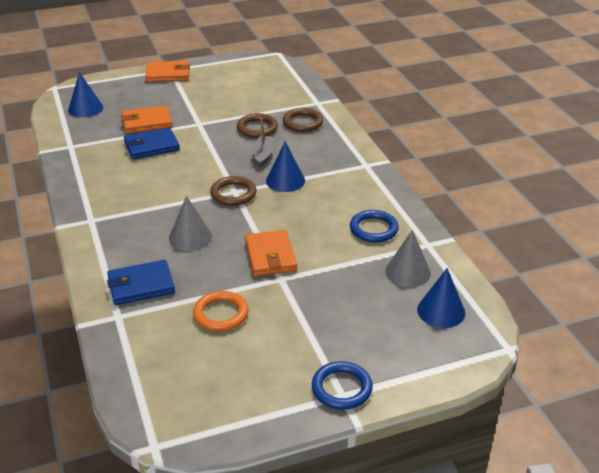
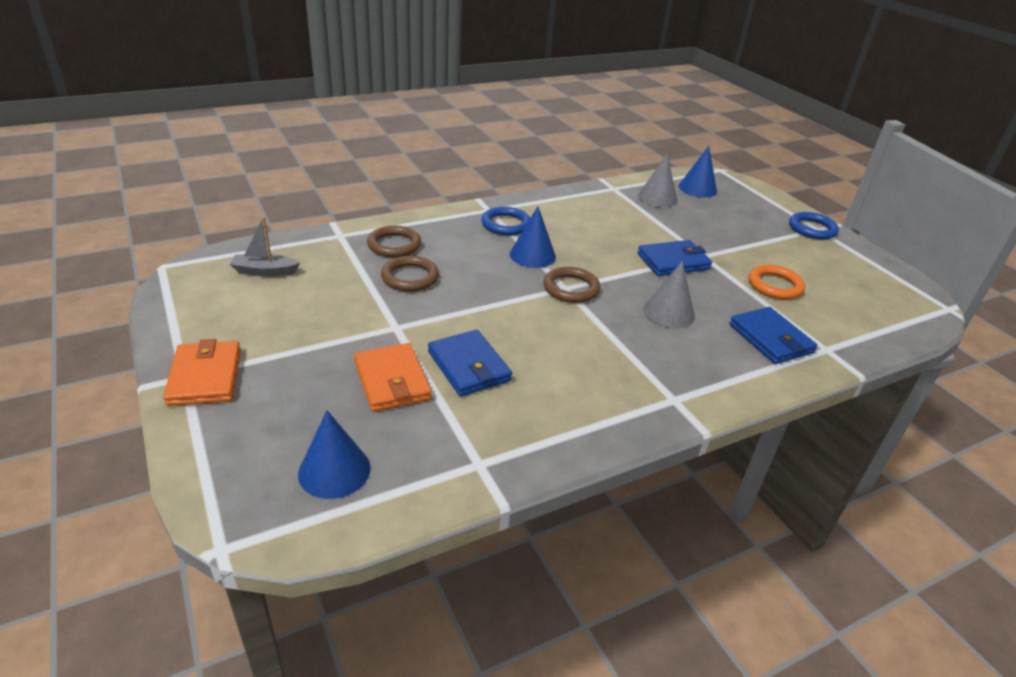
camera: 100 degrees left, 0 degrees up
(263, 155) = (479, 271): grey boat -> grey boat (265, 271)
(270, 256) = (673, 261): orange wallet -> blue wallet
(373, 229) = (602, 210): blue ring -> blue ring (506, 224)

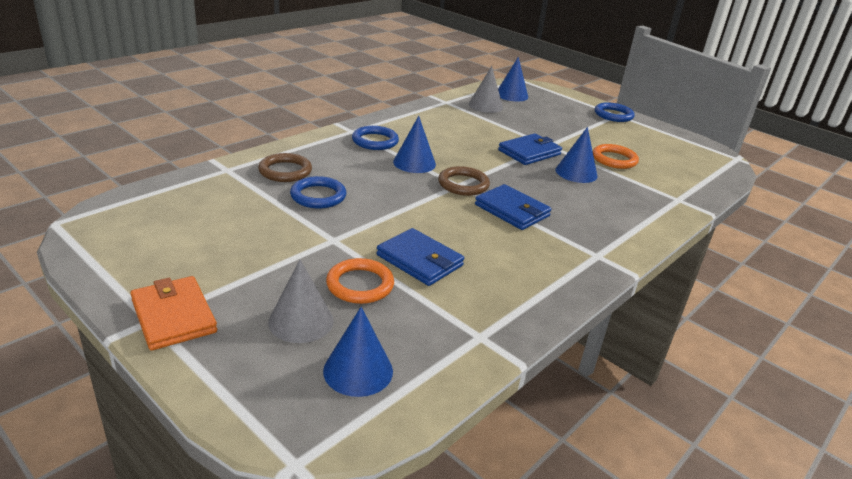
camera: 20 degrees left, 5 degrees down
(265, 271) = (172, 212): grey boat -> none
(392, 381) = (360, 285): orange wallet -> orange ring
(410, 277) = (318, 196): brown ring -> blue ring
(668, 312) = (551, 191): grey cone -> grey cone (301, 321)
(715, 295) = (576, 173): none -> blue cone
(770, 339) = (636, 198): blue wallet -> blue wallet (512, 210)

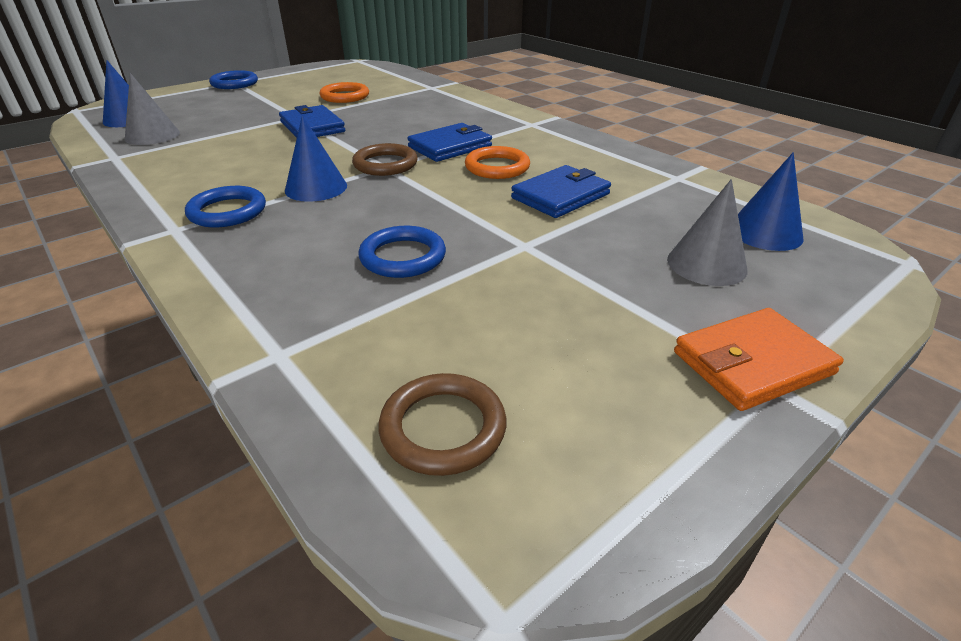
camera: 80 degrees left, 5 degrees up
(285, 171) = (308, 288): brown ring -> brown ring (443, 428)
(360, 285) = (620, 229): orange ring -> orange ring (497, 167)
(576, 173) = (370, 113): blue cone -> none

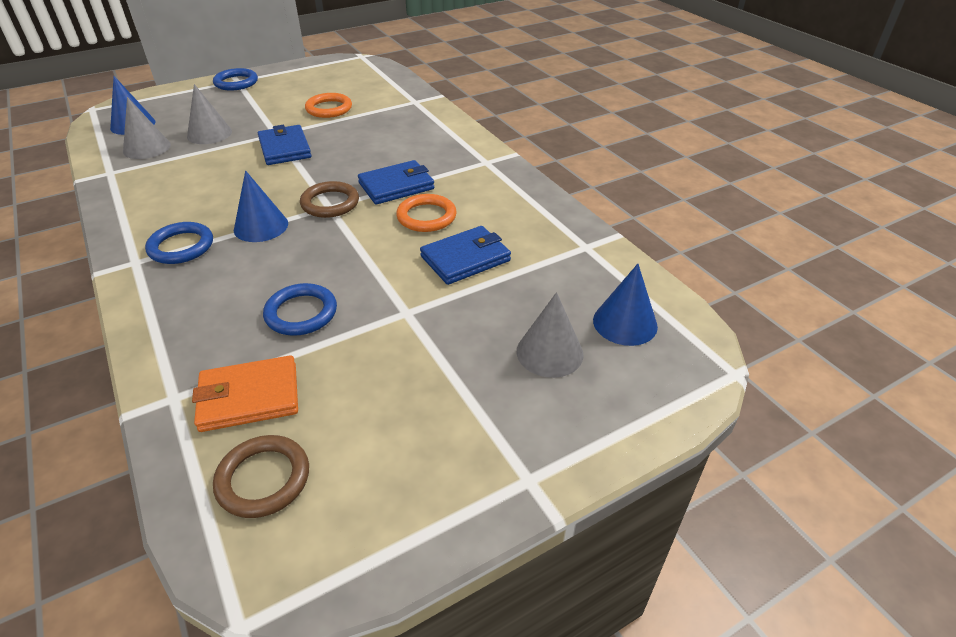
camera: 10 degrees right, 5 degrees up
(221, 121) = (209, 134): none -> grey cone
(752, 363) = (525, 457): orange wallet -> orange wallet (249, 397)

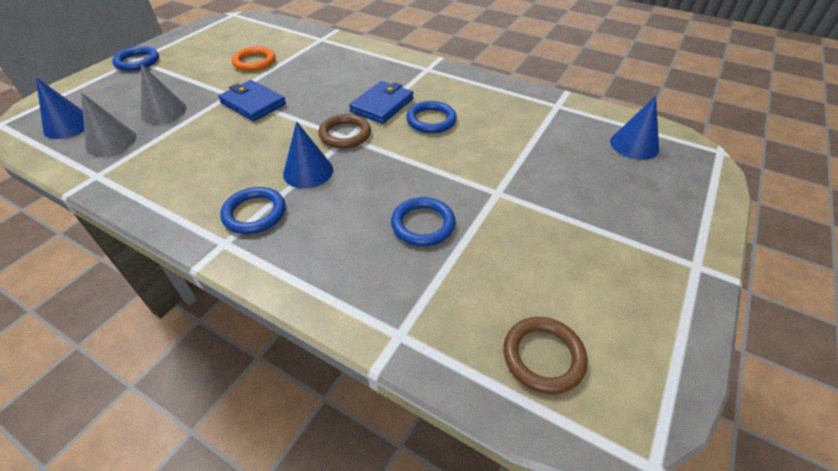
camera: 30 degrees left, 5 degrees up
(249, 397) = (460, 304): orange wallet -> none
(426, 216) = (431, 120): orange ring -> blue ring
(465, 259) = (493, 140): blue wallet -> none
(549, 352) = (615, 181): grey cone -> none

